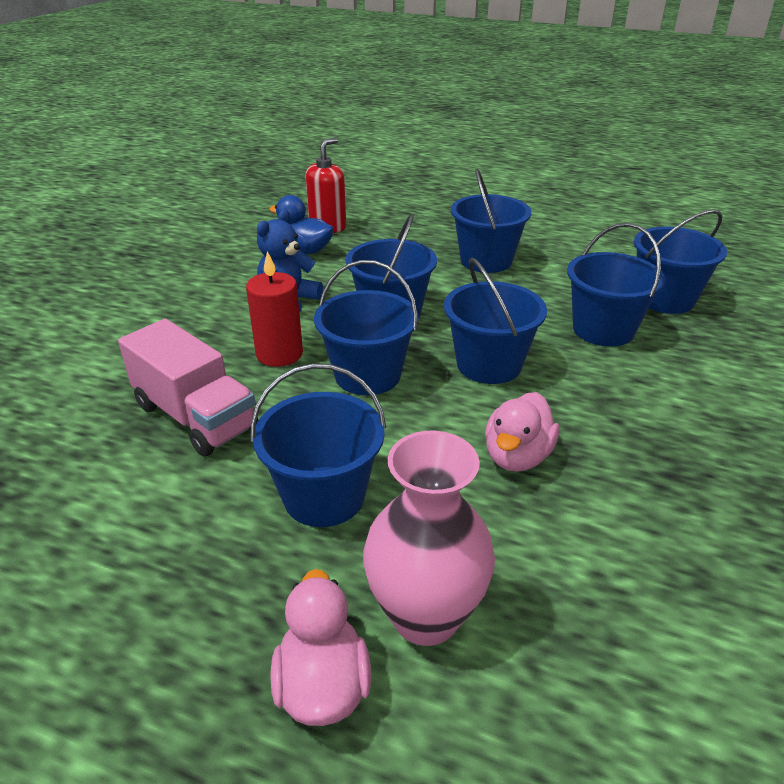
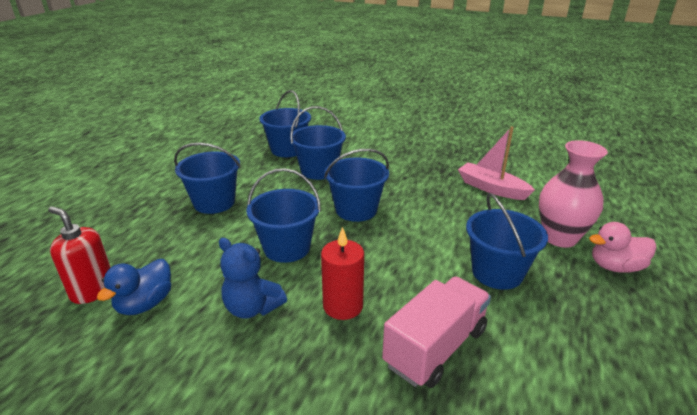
camera: 90 degrees left, 5 degrees down
(367, 375) = (370, 258): blue bucket -> none
(517, 456) = (441, 207): pink duck -> none
(614, 543) = (491, 188): none -> pink boat

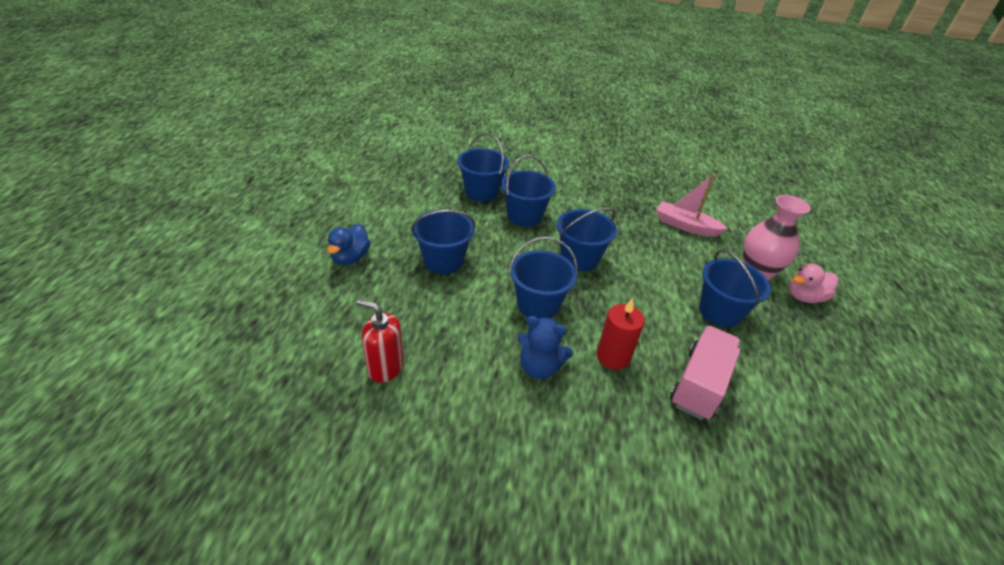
camera: 15 degrees left, 10 degrees up
(145, 304) = (443, 375): blue duck -> blue duck (350, 258)

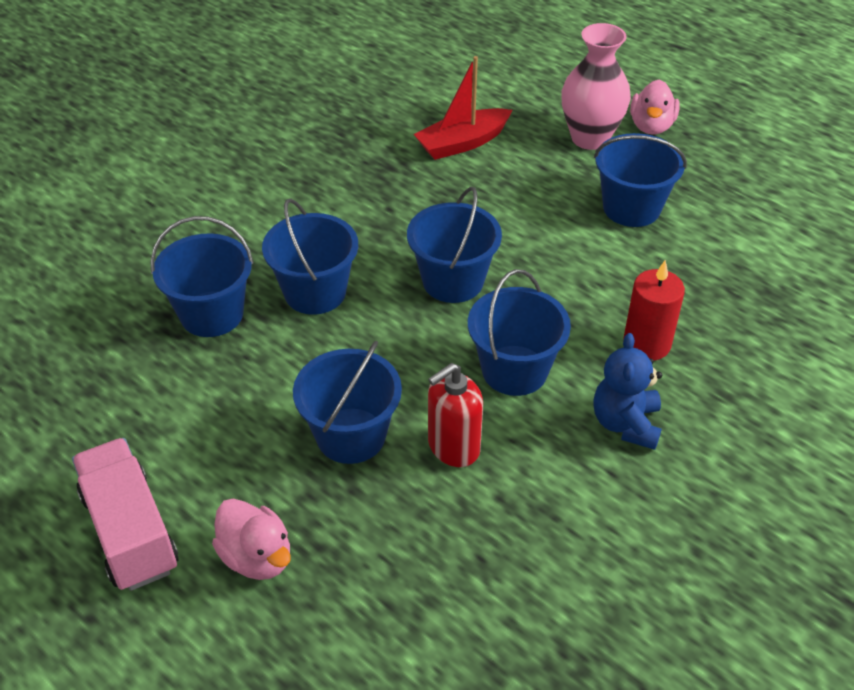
camera: 55 degrees left, 5 degrees up
(350, 258) = (257, 557): blue duck -> pink duck
(385, 367) = (534, 595): red soap dispenser -> red soap dispenser (453, 447)
(539, 367) = (625, 424): blue teddy bear -> blue teddy bear turned 135 degrees clockwise
(685, 226) = (462, 143): pink boat -> red boat
(699, 384) = (727, 292): pink truck -> pink truck (130, 531)

